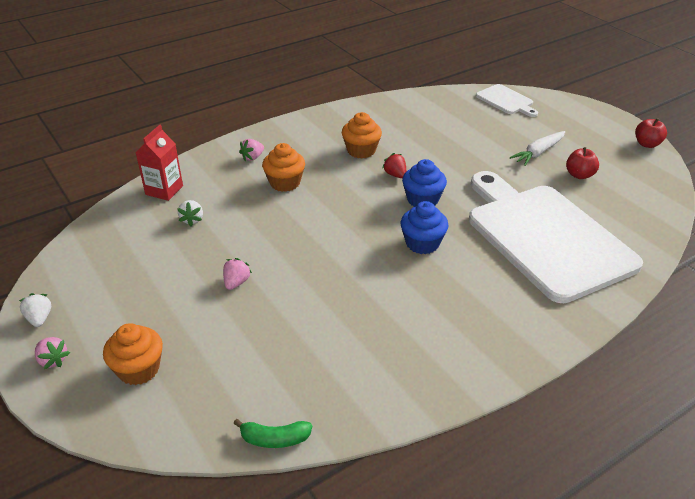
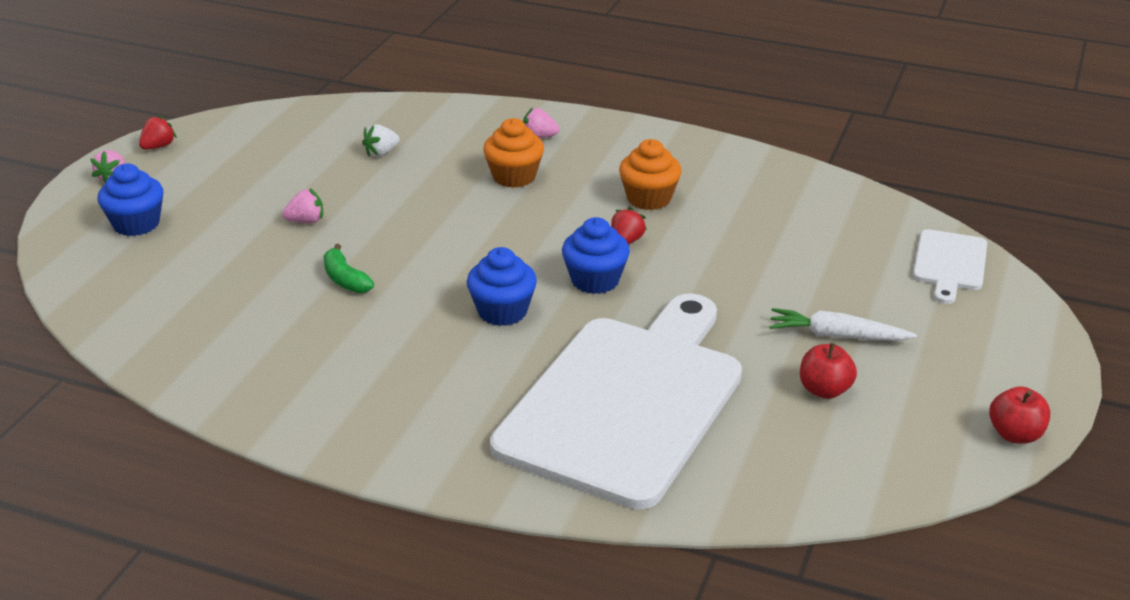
camera: 55 degrees right, 5 degrees down
(39, 318) = (158, 146): white strawberry -> red strawberry
(138, 369) = (136, 224): orange cupcake -> blue cupcake
(164, 190) = (413, 116): red carton -> none
(275, 439) = (105, 334): green banana -> green banana (345, 279)

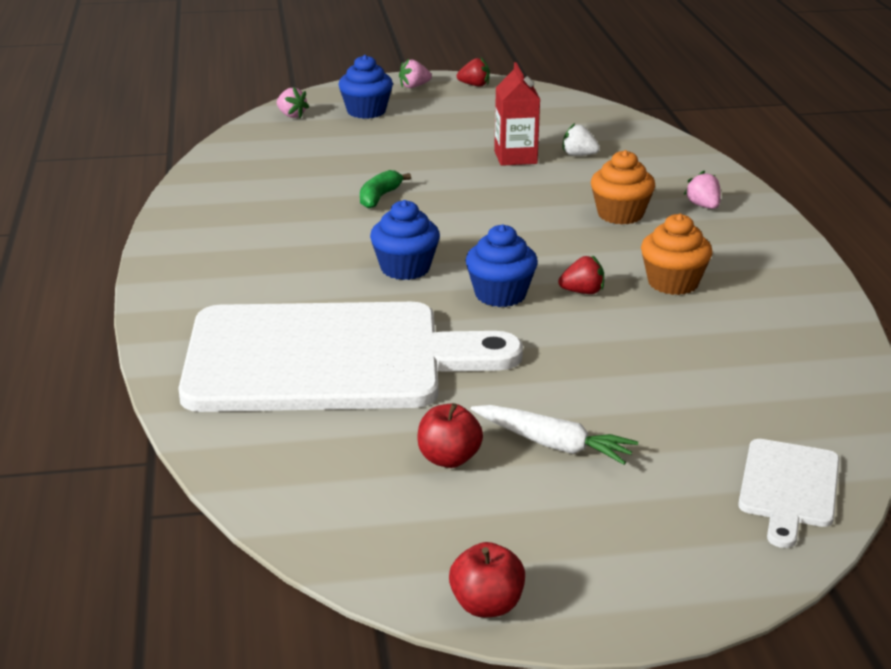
camera: 60 degrees right, 5 degrees down
(306, 221) = (441, 160): pink strawberry -> pink strawberry (291, 115)
(348, 183) = (515, 157): none -> red carton
(837, 336) = (553, 444): white carrot -> white carrot turned 135 degrees clockwise
(949, 263) = (789, 487): white cutting board -> white cutting board turned 60 degrees counterclockwise

